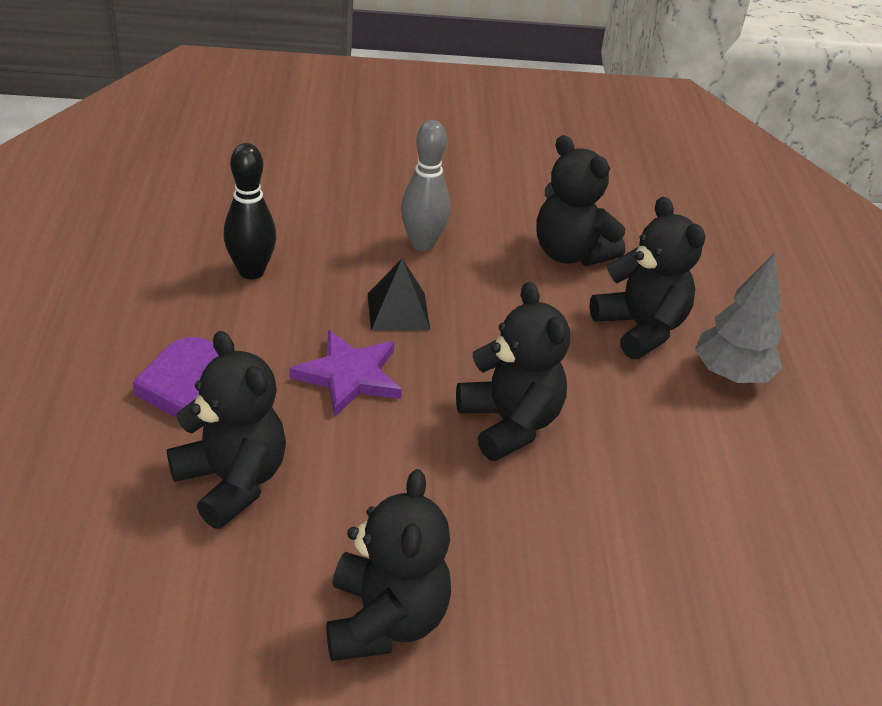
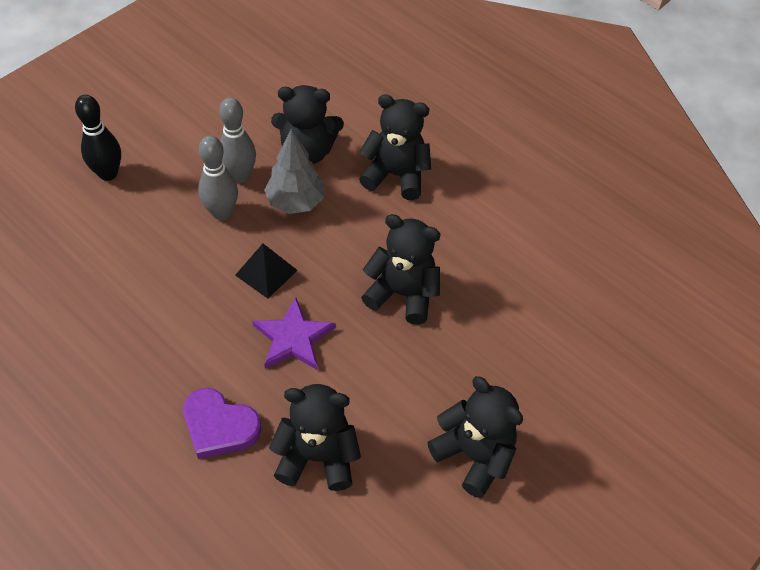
camera: 45 degrees left, 15 degrees up
(251, 271) = (150, 319): black bowling pin -> black bowling pin (108, 173)
(478, 230) = (239, 176): none -> grey bowling pin
(731, 375) = (465, 169): grey tree -> grey tree (295, 202)

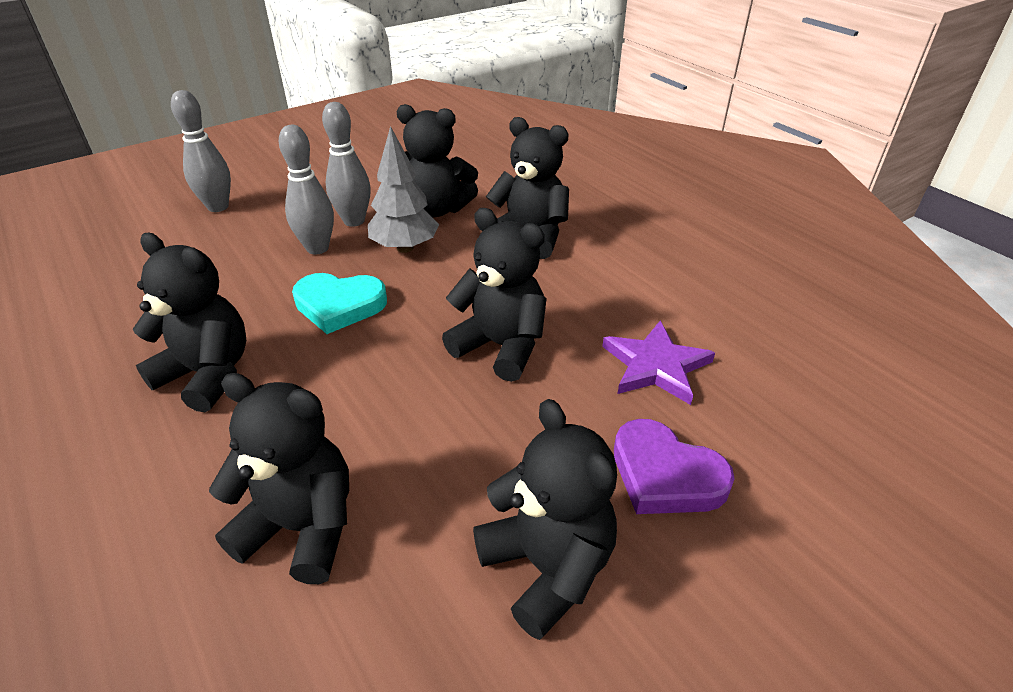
camera: 15 degrees right, 15 degrees down
(108, 173) = (218, 207): black bowling pin -> grey bowling pin
(195, 352) = (207, 374): none -> black teddy bear
(219, 426) = (187, 464): purple heart -> purple heart (665, 475)
(266, 272) = (339, 305): black pyramid -> turquoise heart
(293, 338) = (339, 375): purple star -> purple star (656, 366)

